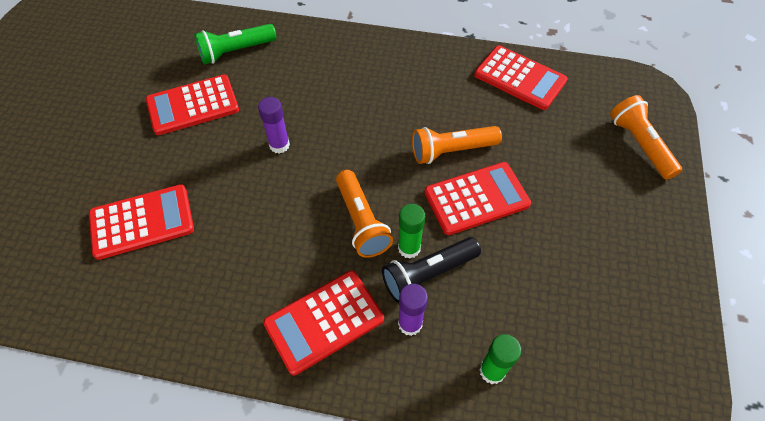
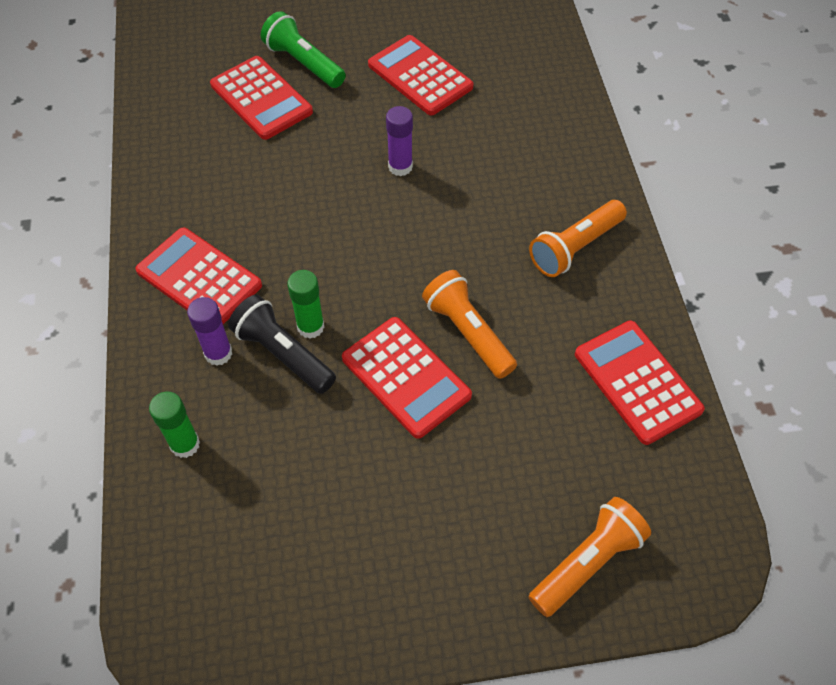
camera: 70 degrees right, 0 degrees up
(236, 51) = (517, 80): green flashlight -> green flashlight (304, 63)
(361, 221) = (328, 272): orange flashlight -> orange flashlight (575, 247)
(520, 78) = (637, 382): red calculator -> red calculator turned 135 degrees clockwise

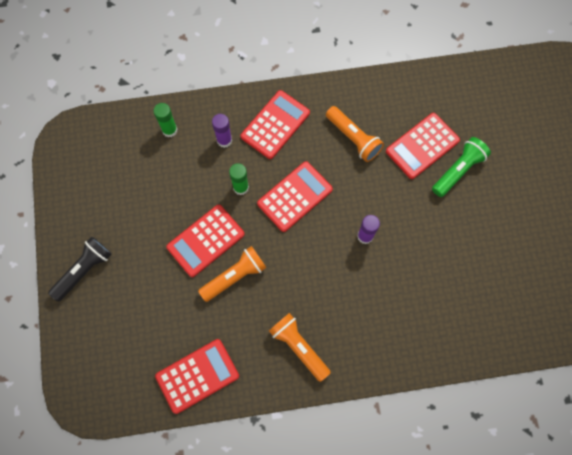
camera: 90 degrees right, 15 degrees up
(283, 354) = (223, 174): black flashlight -> black flashlight (84, 270)
(420, 76) = (451, 249): red calculator -> red calculator (295, 196)
(587, 563) = (89, 334): orange flashlight -> orange flashlight (353, 138)

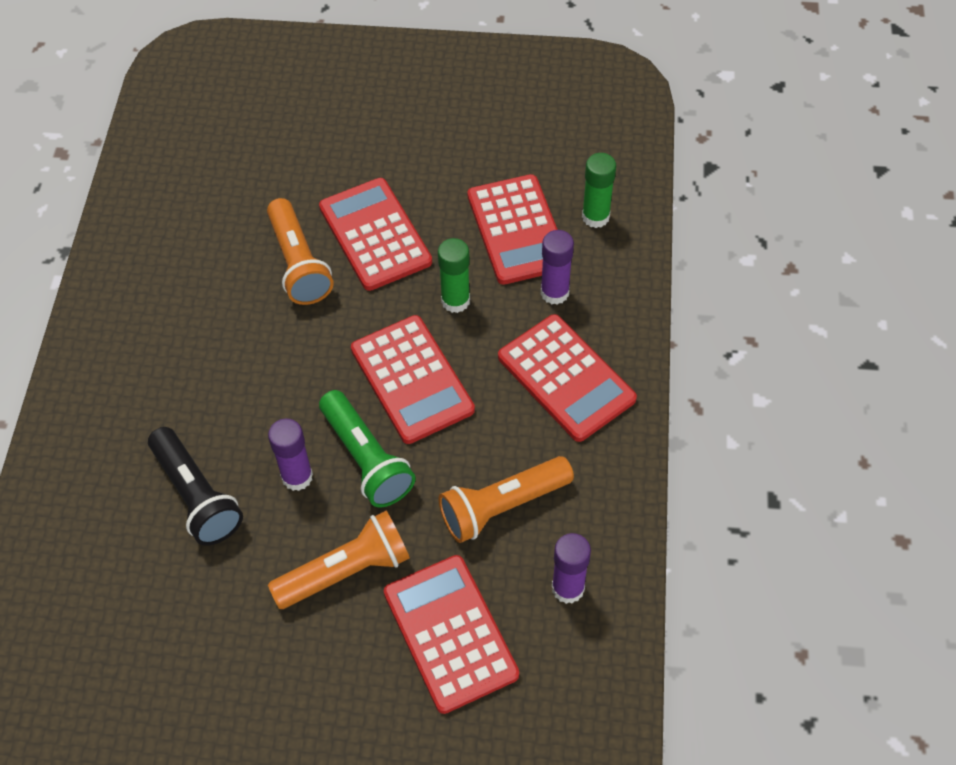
camera: 105 degrees right, 15 degrees down
(84, 270) = (381, 78): black flashlight -> black flashlight (196, 496)
(197, 376) = (162, 189): red calculator -> red calculator (517, 230)
(299, 347) = (145, 330): orange flashlight -> orange flashlight (346, 571)
(385, 103) = (568, 588): none -> purple glue stick
(458, 170) = (374, 690): green flashlight -> green flashlight (366, 459)

